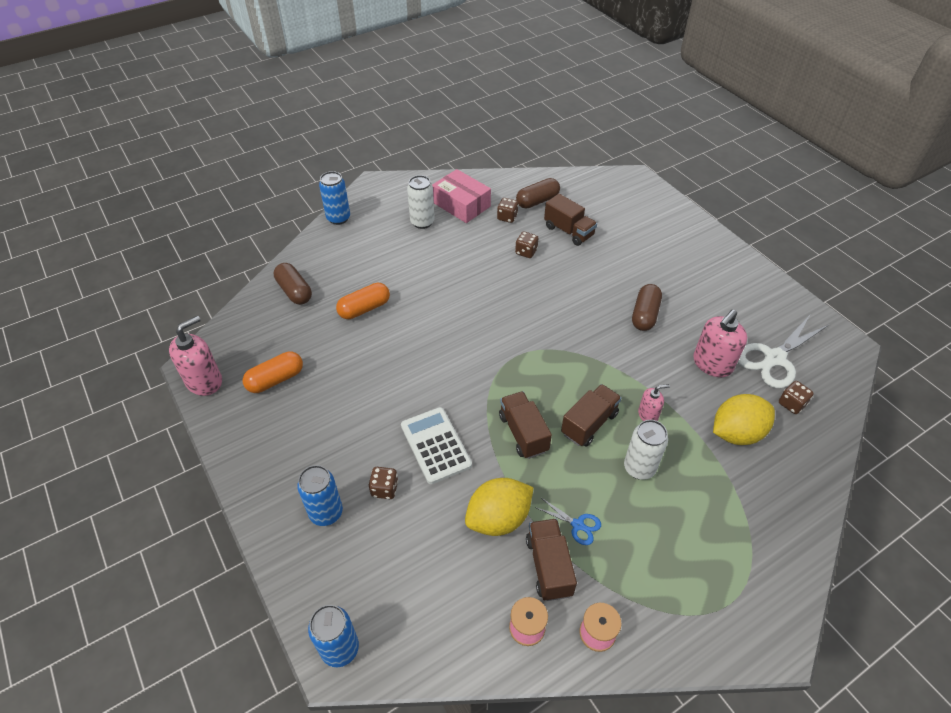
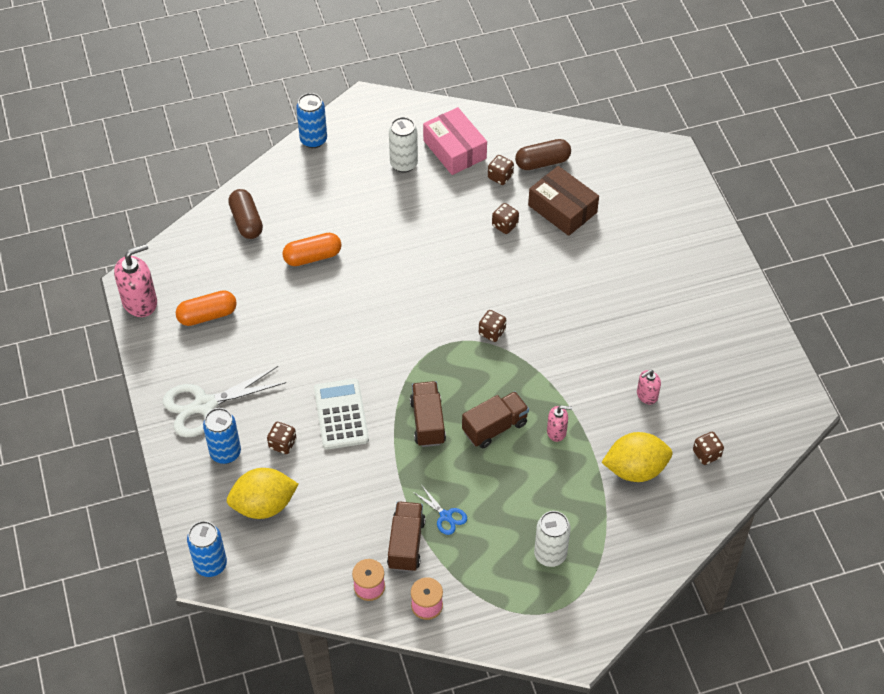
camera: 15 degrees right, 5 degrees up
(498, 519) = (376, 494): yellow lemon -> yellow lemon (264, 505)
(551, 339) = (492, 332): none -> brown dice
(568, 231) = (562, 209): brown truck -> brown box
(639, 468) = (524, 480): white can -> white can (550, 554)
(644, 315) = (602, 327): brown capsule -> none
(712, 364) = (647, 395): pink soap dispenser -> pink soap dispenser, size x0.55
(774, 358) = (715, 404): white scissors -> white scissors (205, 405)

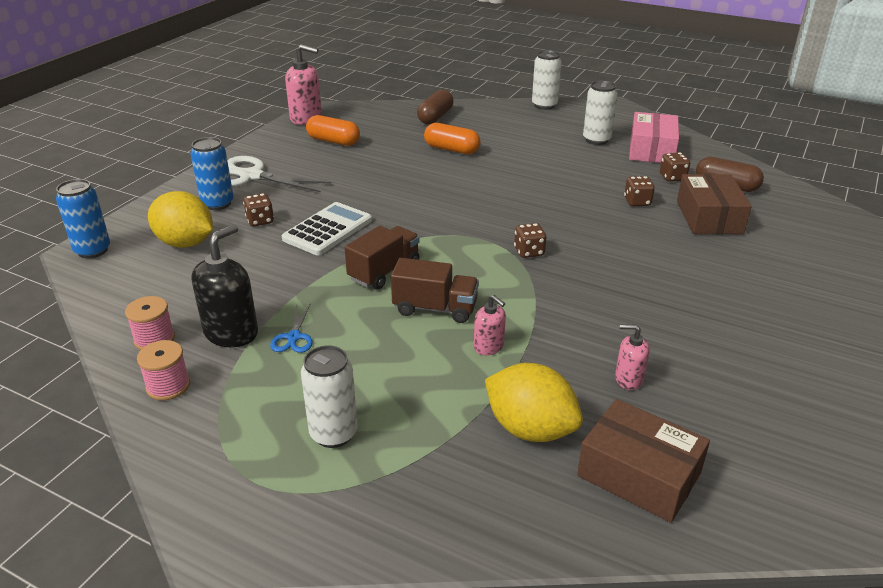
camera: 45 degrees right, 20 degrees down
(313, 140) = (544, 105): blue can -> white can
(406, 544) = (231, 333): brown truck -> black soap dispenser
(706, 454) = (638, 474): brown dice -> brown box

